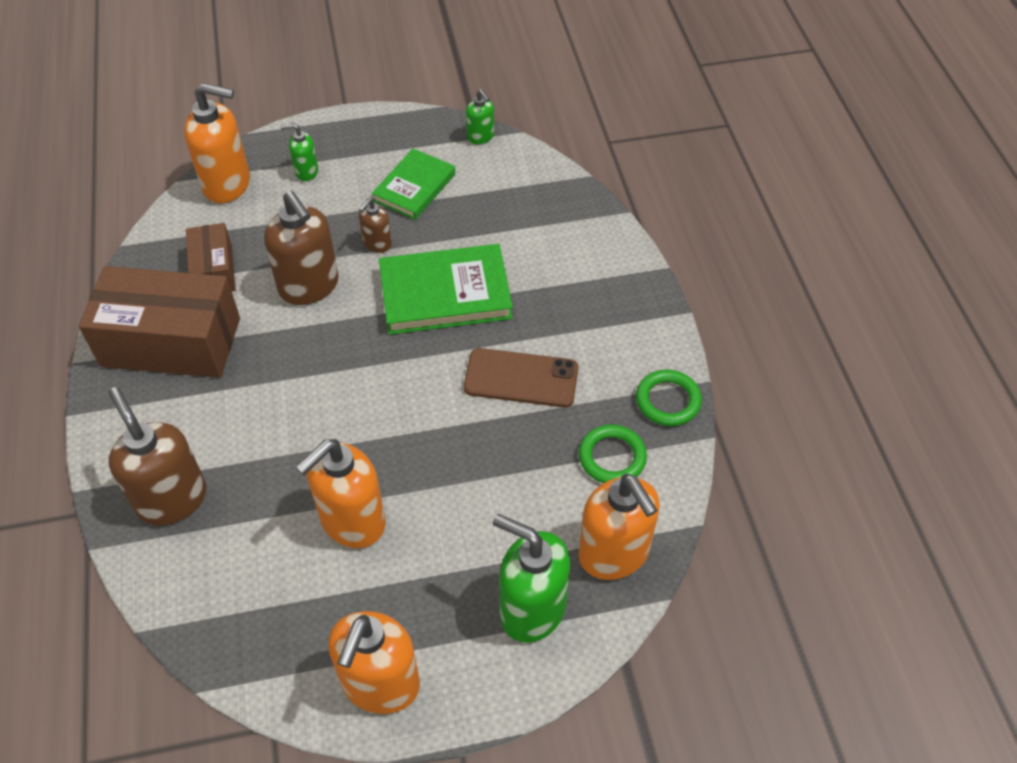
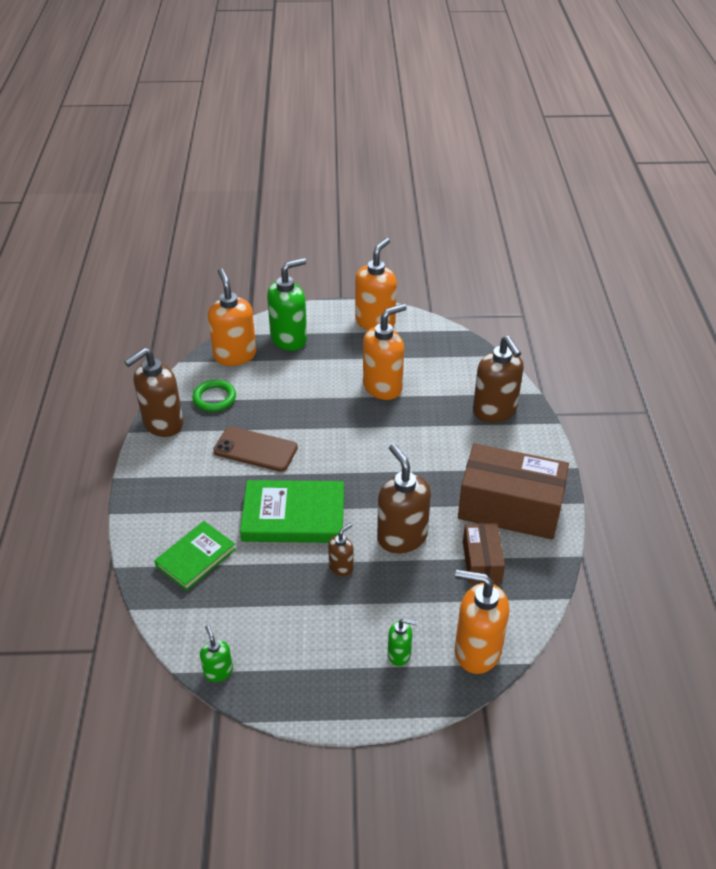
camera: 170 degrees left, 10 degrees down
(414, 187) = (298, 620): green book -> green book (196, 558)
(532, 609) = (289, 339): green soap dispenser -> green soap dispenser turned 75 degrees counterclockwise
(668, 400) = (163, 424): green ring -> brown soap dispenser

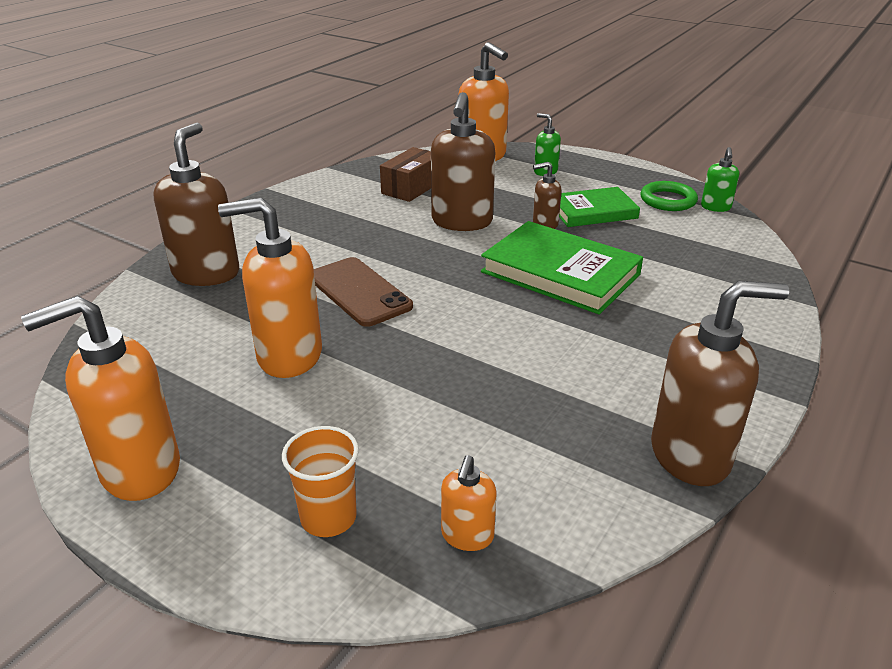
camera: 145 degrees left, 10 degrees down
(196, 558) = (704, 279): green book -> green book (592, 211)
(214, 398) = (569, 460): green ring -> green ring (668, 200)
(235, 355) = (467, 536): orange soap dispenser -> orange soap dispenser, size x0.50
(255, 449) = (555, 354): brown phone -> brown phone (359, 292)
(289, 339) = (328, 517): green soap dispenser -> orange cup
(509, 507) = (332, 205): brown box -> none

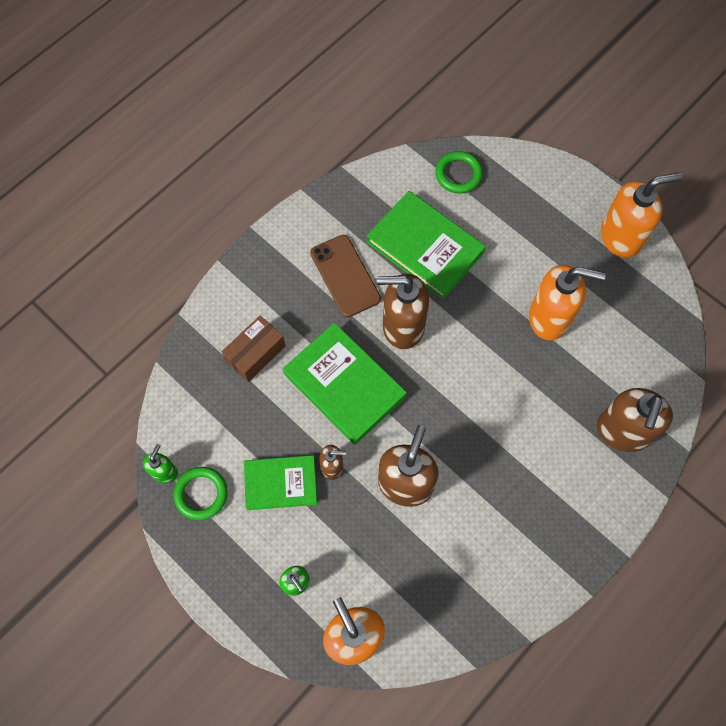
camera: 170 degrees left, 35 degrees up
(328, 517) = (522, 194): orange cup -> none
(359, 292) = (501, 385): brown phone -> brown phone (345, 276)
(411, 187) = (443, 567): brown box -> brown box (255, 353)
(467, 536) = (458, 174): orange soap dispenser -> green ring
(501, 413) = (425, 247): none -> green book
(691, 455) = (333, 202): brown soap dispenser -> brown soap dispenser (402, 326)

